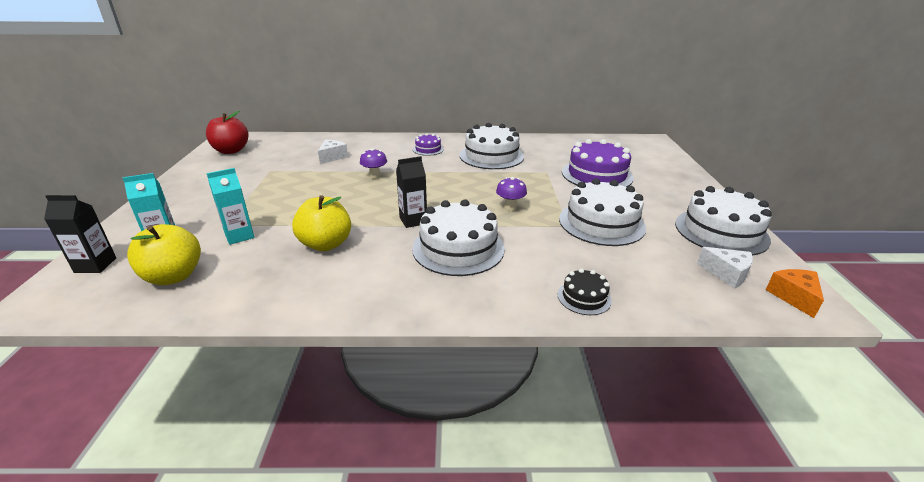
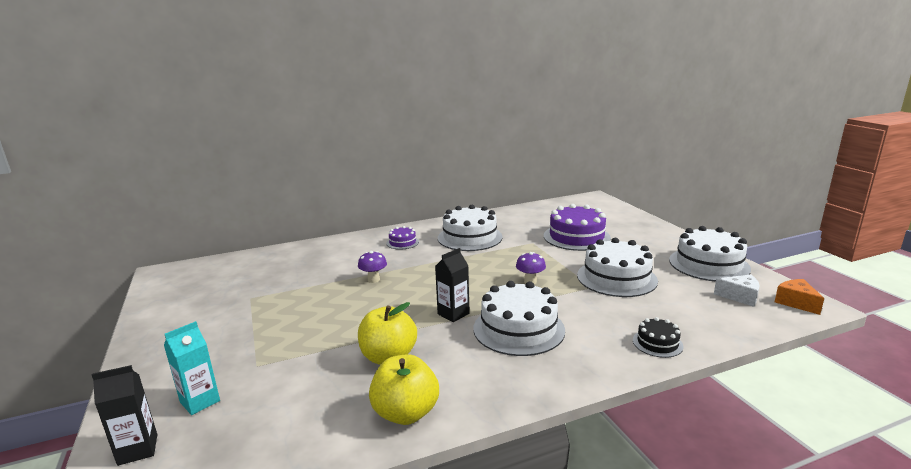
camera: 20 degrees left, 10 degrees down
(174, 276) = (252, 433): yellow apple -> yellow apple (406, 413)
(231, 151) = (179, 286): red apple -> none
(239, 236) = (285, 373): turquoise carton -> none
(332, 157) = (308, 269): white cheese -> none

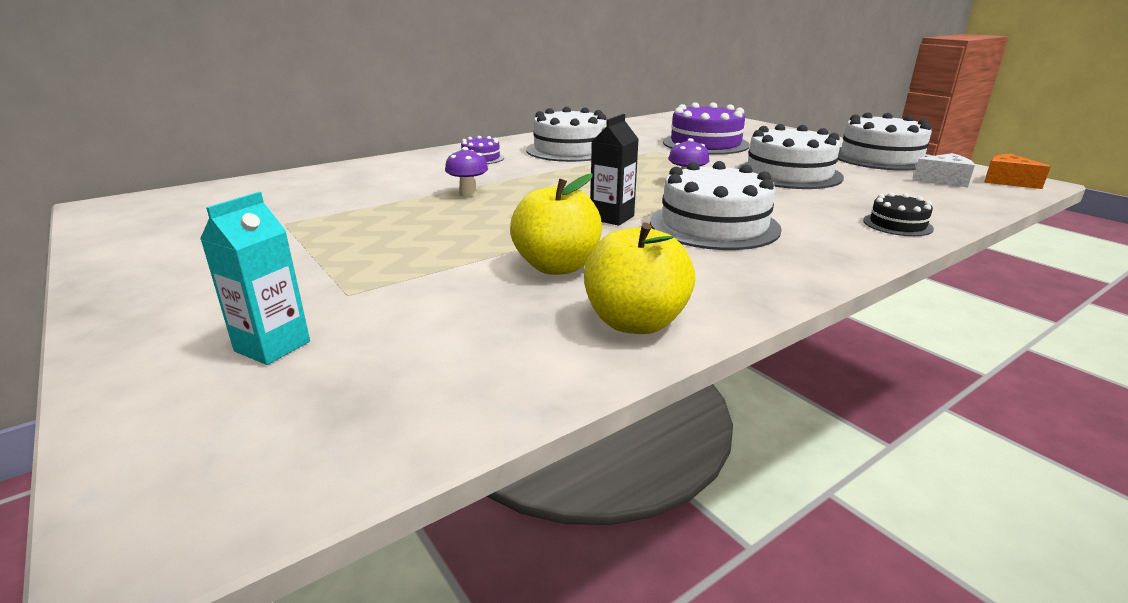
camera: 15 degrees left, 5 degrees up
(138, 449) = (185, 424): black carton -> none

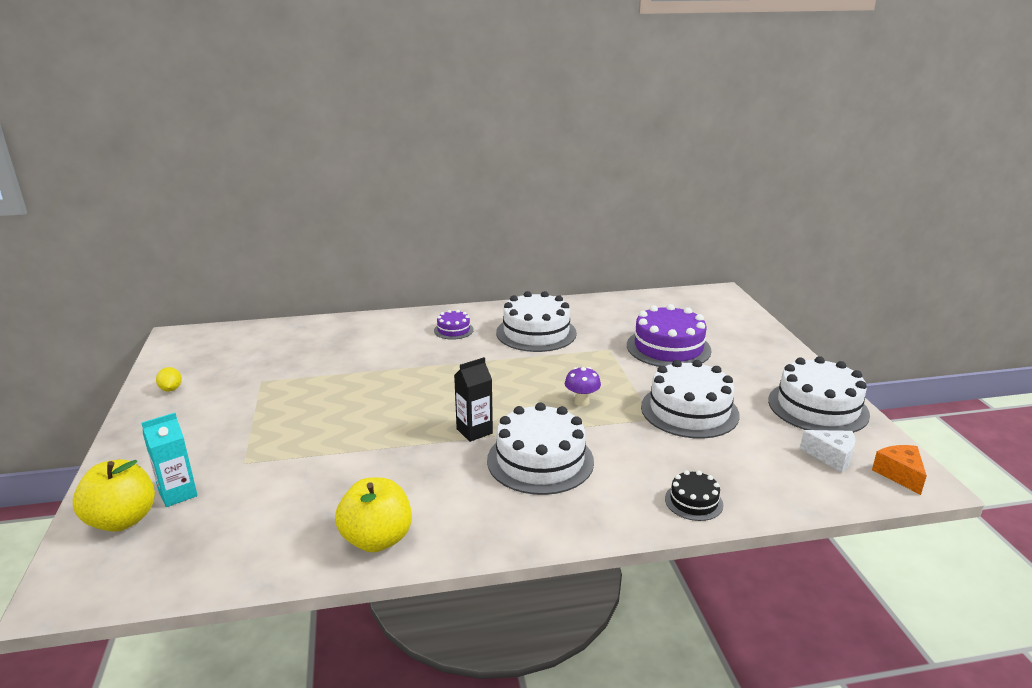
camera: 25 degrees right, 0 degrees up
(144, 250) = (171, 389): none -> yellow lemon
(468, 193) = (402, 376): purple mushroom -> none
(557, 267) = (383, 473): yellow apple -> yellow apple (122, 520)

